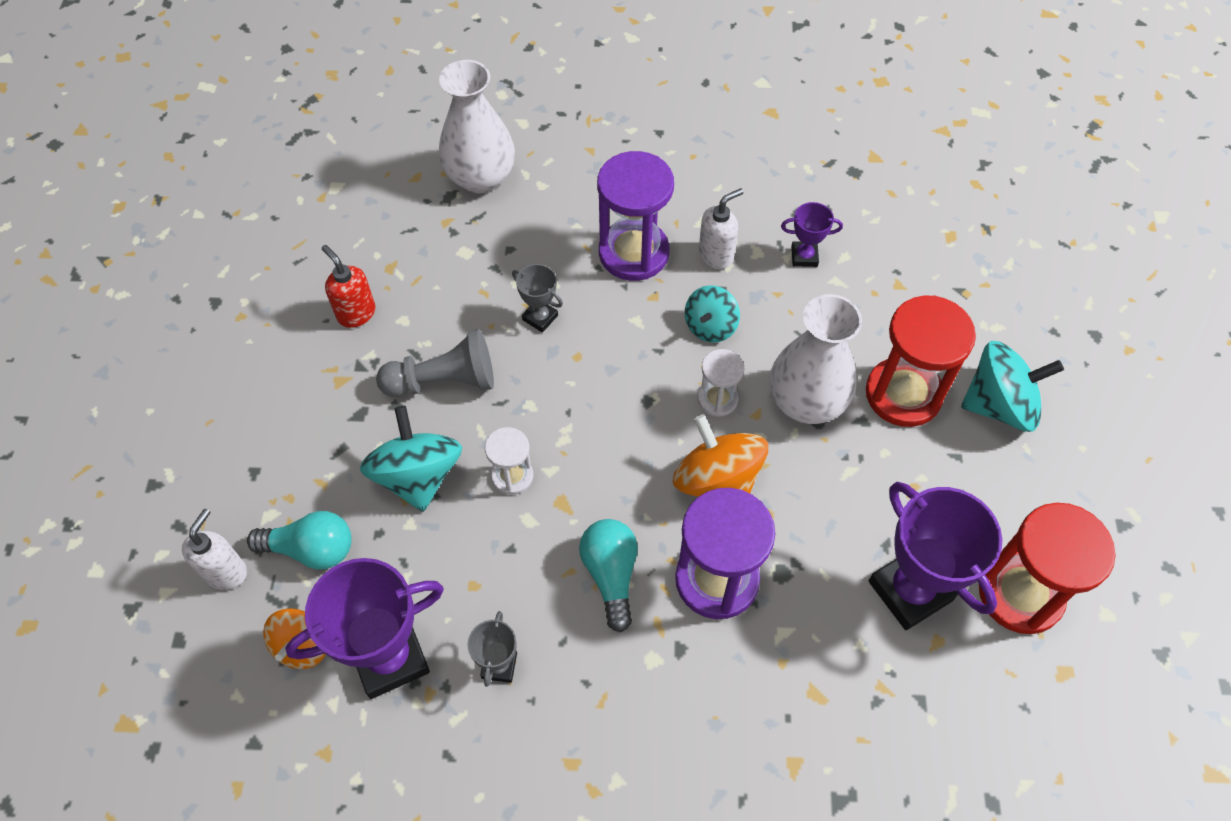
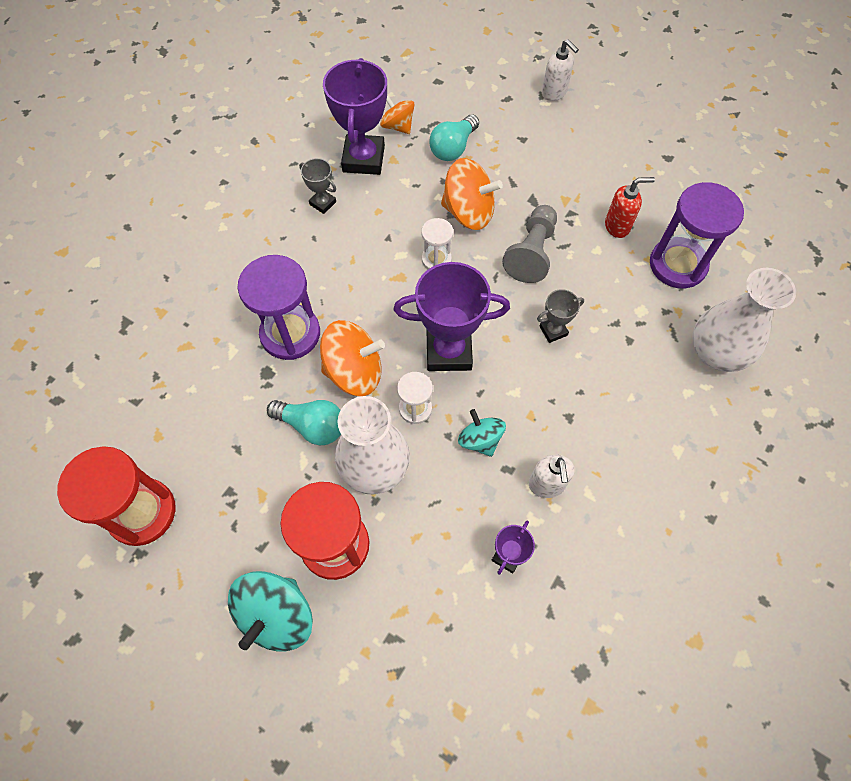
camera: 120 degrees right, 5 degrees up
(226, 572) = (464, 109): white soap dispenser -> white soap dispenser (554, 93)
(418, 476) = (468, 212): turquoise spinning top -> orange spinning top
(611, 575) = (335, 280): turquoise light bulb -> turquoise light bulb (312, 426)
(633, 253) = (581, 424): purple hourglass -> purple hourglass (677, 265)
(910, 591) = (198, 442): purple trophy -> purple trophy (448, 351)

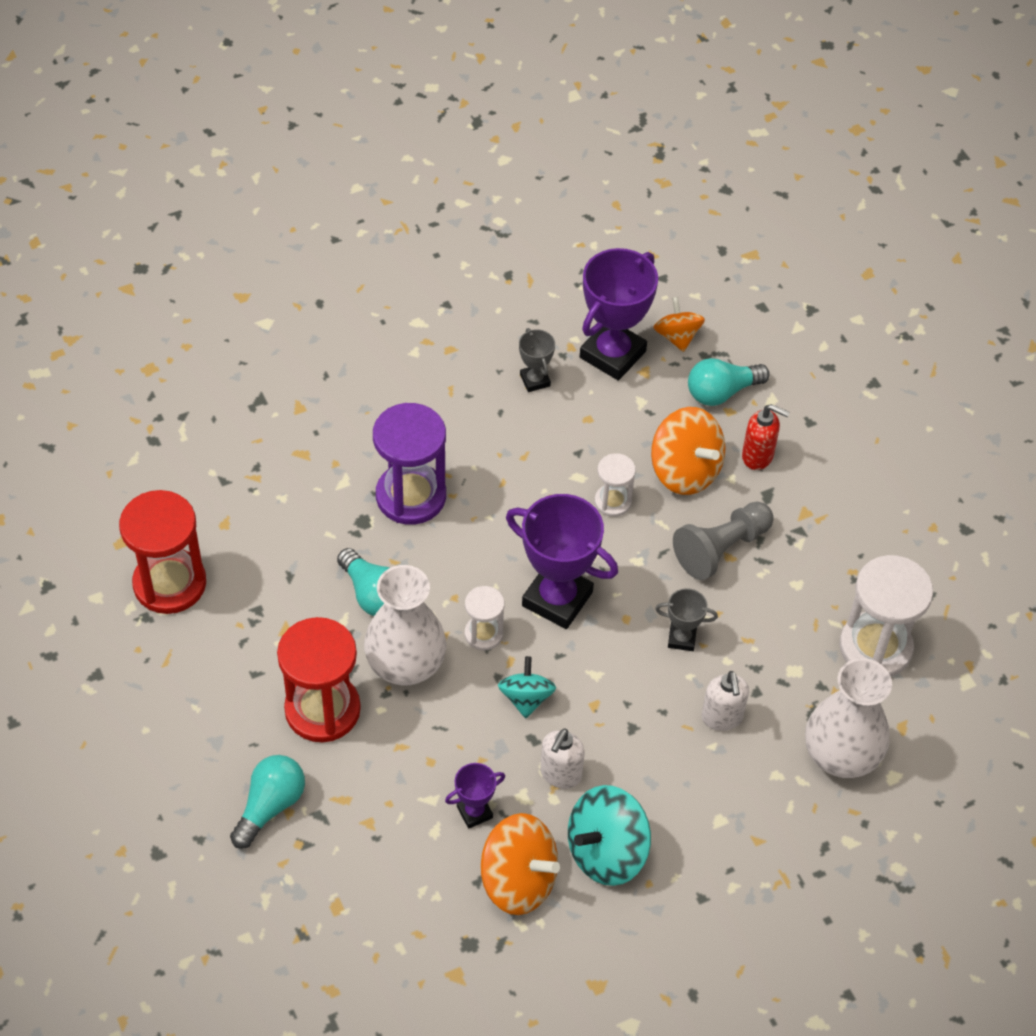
camera: 30 degrees right, 10 degrees down
(277, 615) = (232, 737): turquoise spinning top -> turquoise spinning top (606, 852)
(347, 657) = (270, 806): none -> turquoise light bulb
(354, 372) = (448, 567): orange spinning top -> orange spinning top (518, 880)
(554, 93) = (889, 388): white soap dispenser -> white soap dispenser (722, 718)
(617, 226) = (841, 572): red soap dispenser -> red soap dispenser (758, 456)
(677, 265) = (875, 647): purple hourglass -> white hourglass

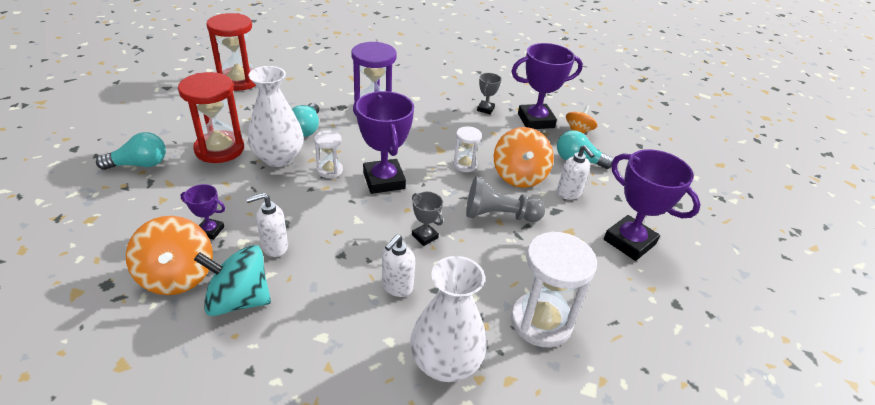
camera: 40 degrees right, 15 degrees down
(526, 698) = (309, 205): turquoise spinning top -> none
(758, 456) = (569, 193): red soap dispenser -> white soap dispenser
(869, 480) = (629, 242): none -> purple trophy

